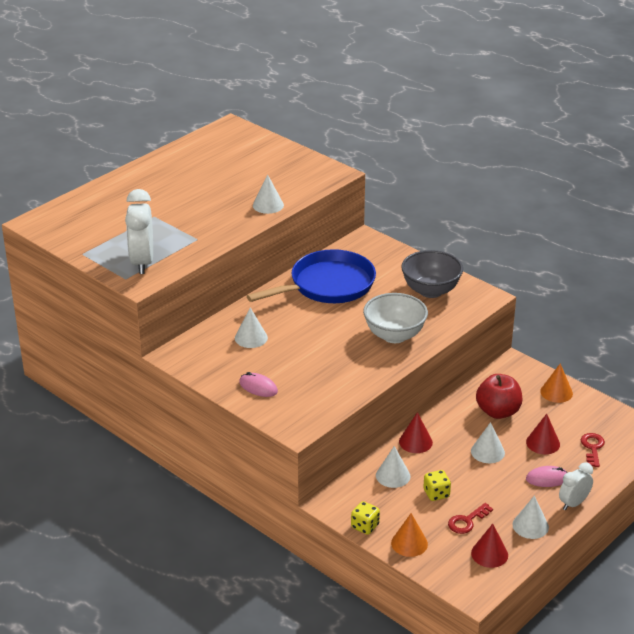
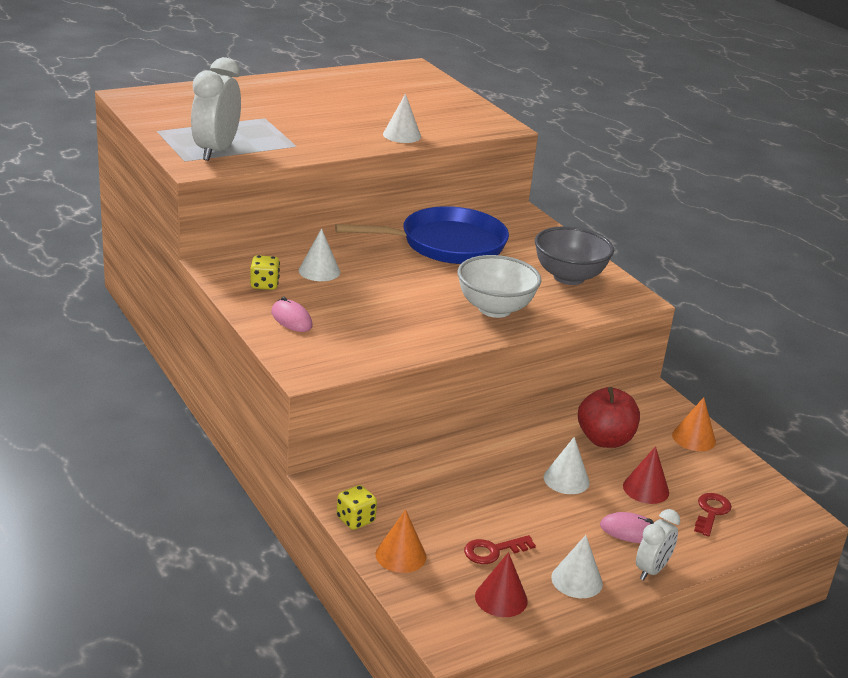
camera: 15 degrees right, 5 degrees down
(393, 476) = (427, 473): white cone -> none
(415, 442) = (479, 445): red cone -> none
(436, 494) = (471, 508): yellow dice -> yellow dice (264, 285)
(573, 503) = (651, 570): white clock -> white clock turned 150 degrees clockwise

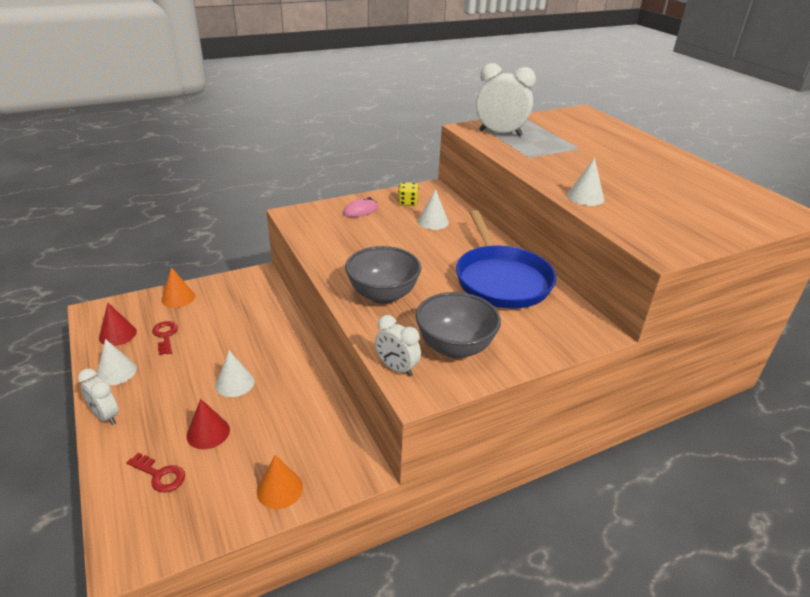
camera: 95 degrees right, 5 degrees up
(355, 520) = (219, 283): yellow dice -> none
(494, 309) = (382, 295): white bowl -> grey bowl
(604, 440) = (286, 417): red apple -> none
(610, 306) = (396, 368): none -> white clock
(630, 531) = (157, 411): pink mouse -> none

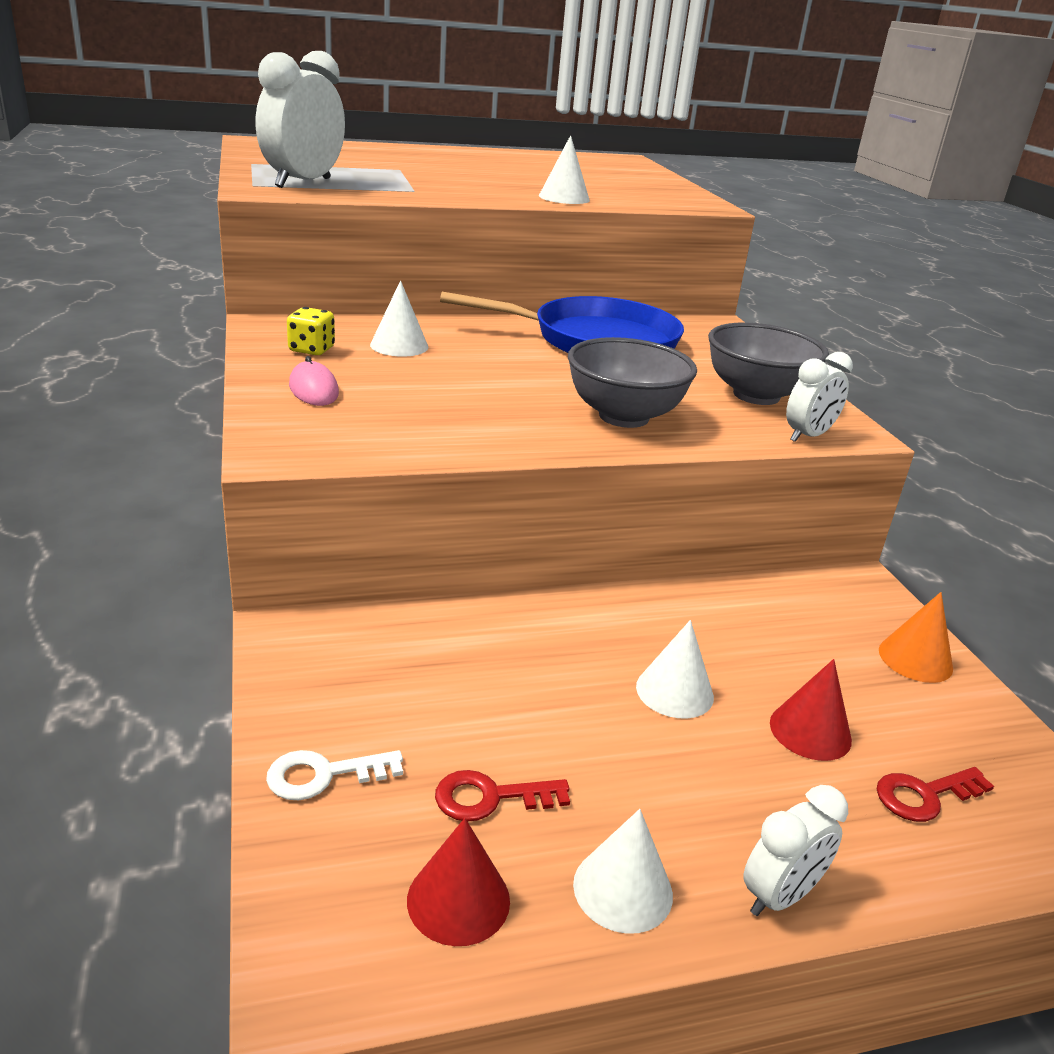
camera: 80 degrees left, 5 degrees down
(160, 475) = (924, 795): red key -> red key turned 150 degrees counterclockwise
(178, 298) = (323, 775): orange cone -> white key

